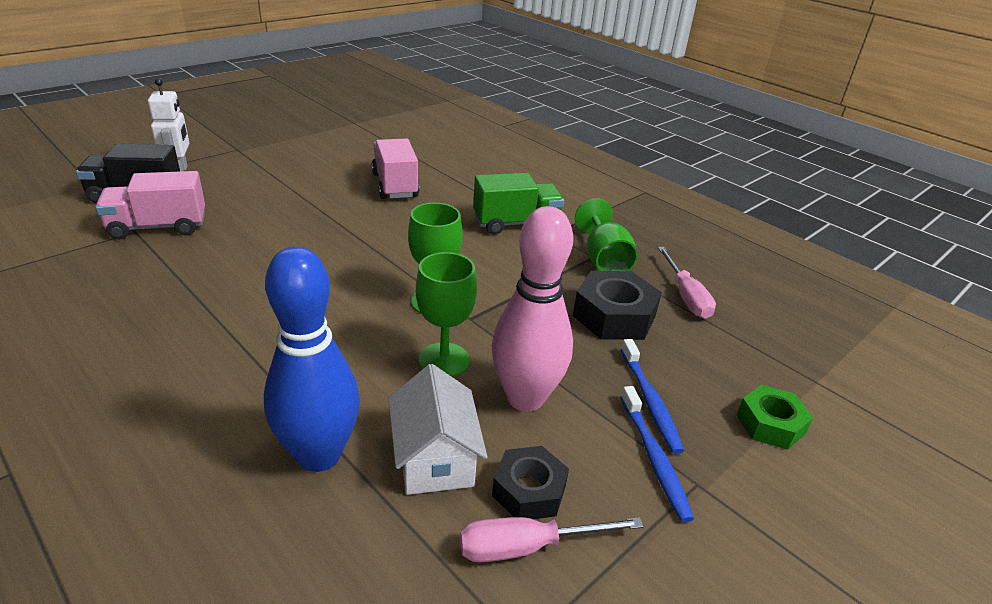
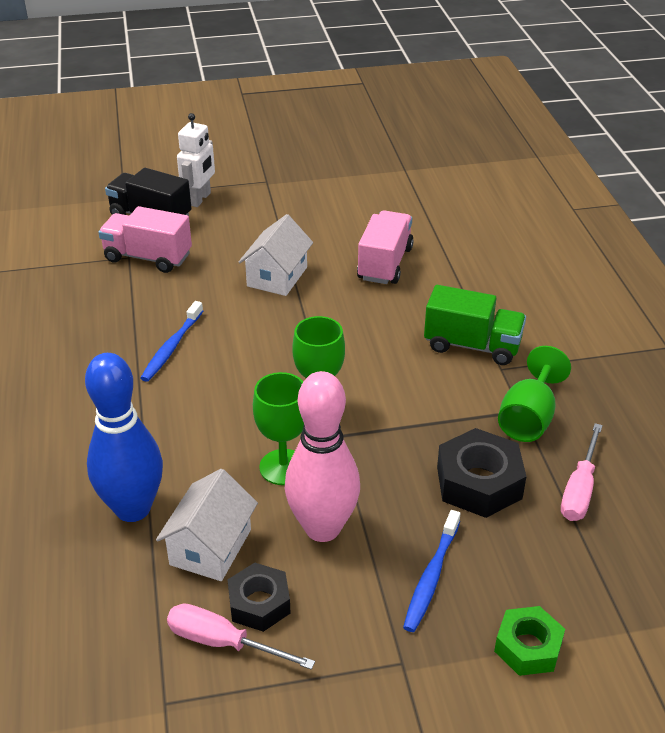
camera: 35 degrees right, 5 degrees up
(306, 214) = (277, 276): none -> white house
(654, 458) = (385, 625): blue toothbrush -> blue toothbrush (172, 347)

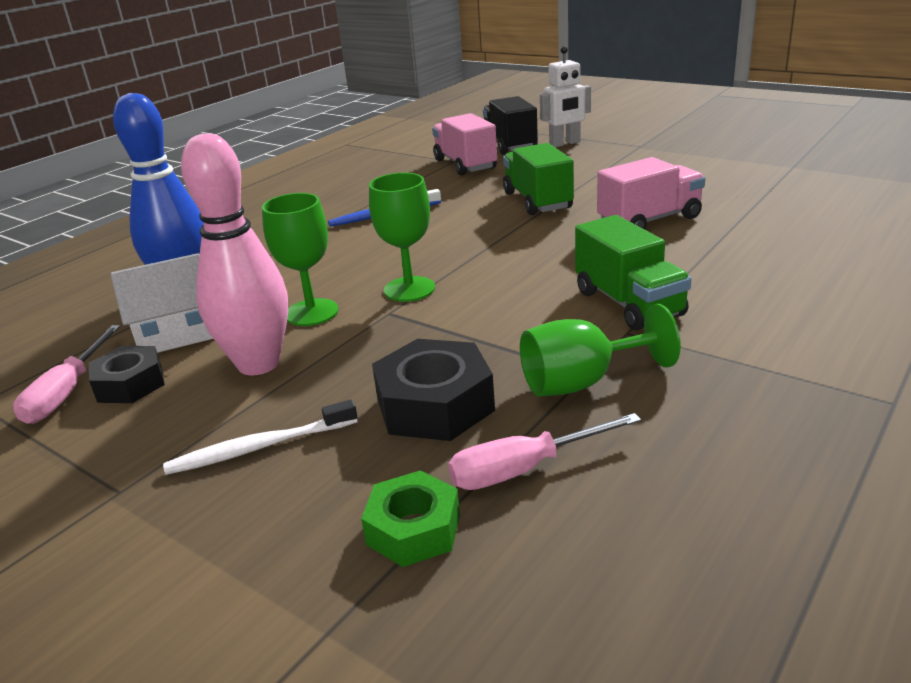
camera: 50 degrees right, 10 degrees down
(223, 642) = (67, 392): pink screwdriver -> pink screwdriver turned 150 degrees counterclockwise
(277, 276) = (537, 201): white house -> green truck
(431, 576) = (260, 447): blue toothbrush -> white toothbrush
(528, 647) = (216, 562): green nut -> green nut (413, 529)

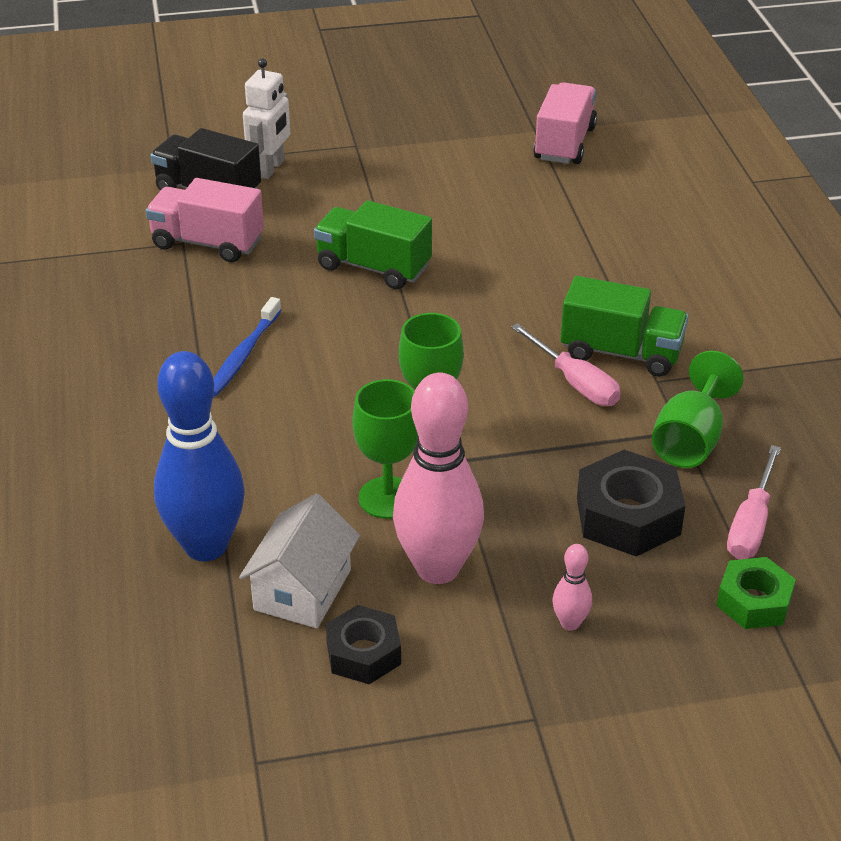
camera: 50 degrees left, 10 degrees up
(67, 392) = (322, 696): pink screwdriver -> pink screwdriver (575, 382)
(260, 447) = (570, 623): white toothbrush -> pink bowling pin
(649, 220) = (510, 251): pink truck -> pink truck (564, 143)

